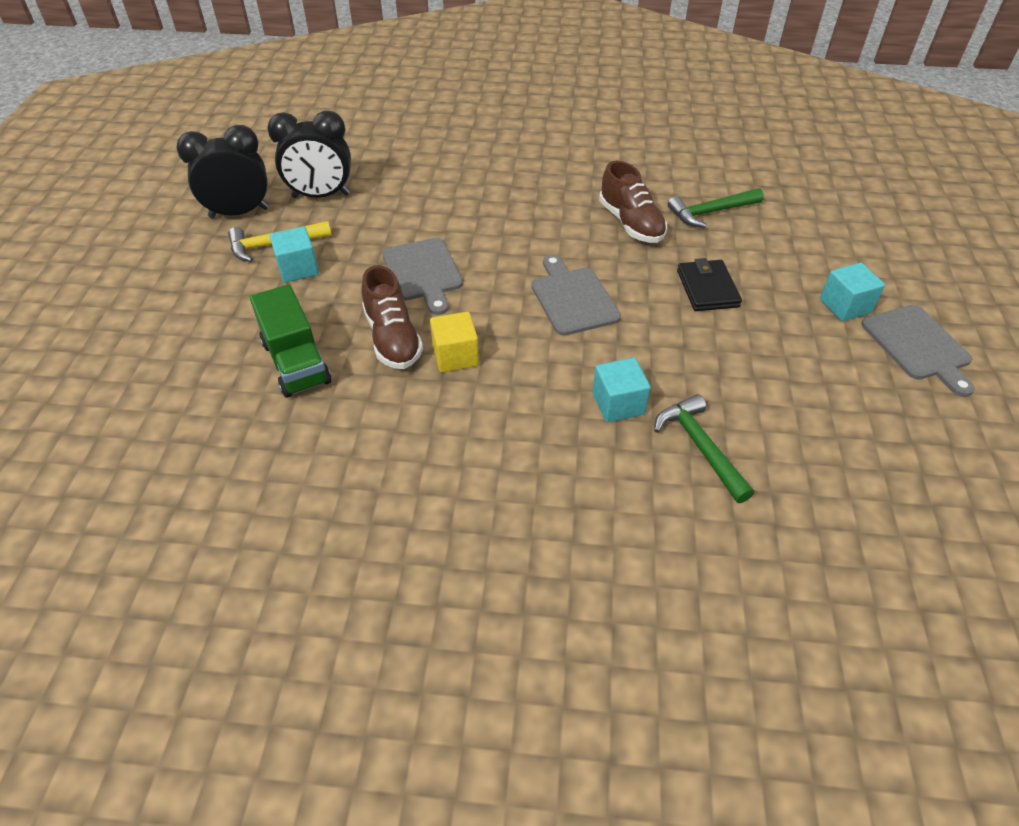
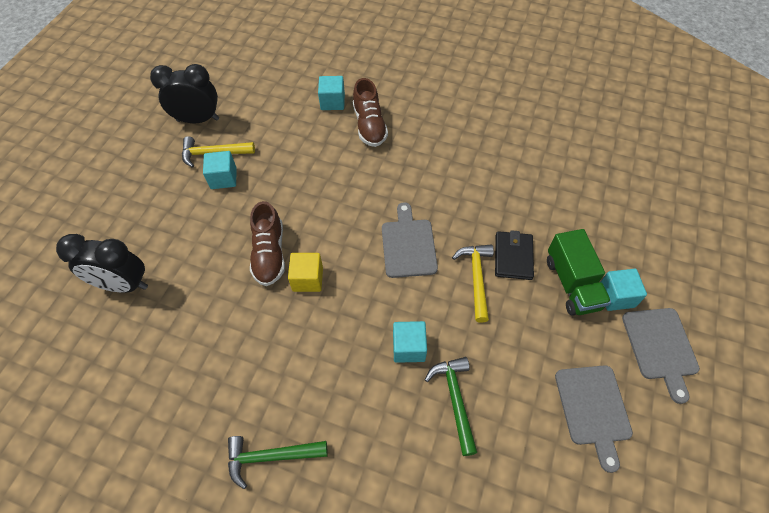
camera: 15 degrees right, 10 degrees up
(296, 362) = (199, 261): green truck -> green truck (572, 284)
(321, 196) = (258, 114): black clock -> black clock (123, 284)
(416, 170) = (332, 102): none -> turquoise cube
(423, 272) = (308, 199): grey cutting board -> grey cutting board (593, 408)
(631, 223) = (476, 183): brown shoe -> brown shoe (369, 125)
(672, 317) = (476, 278): none -> yellow hammer
(710, 212) = (542, 183): green hammer -> green hammer (270, 457)

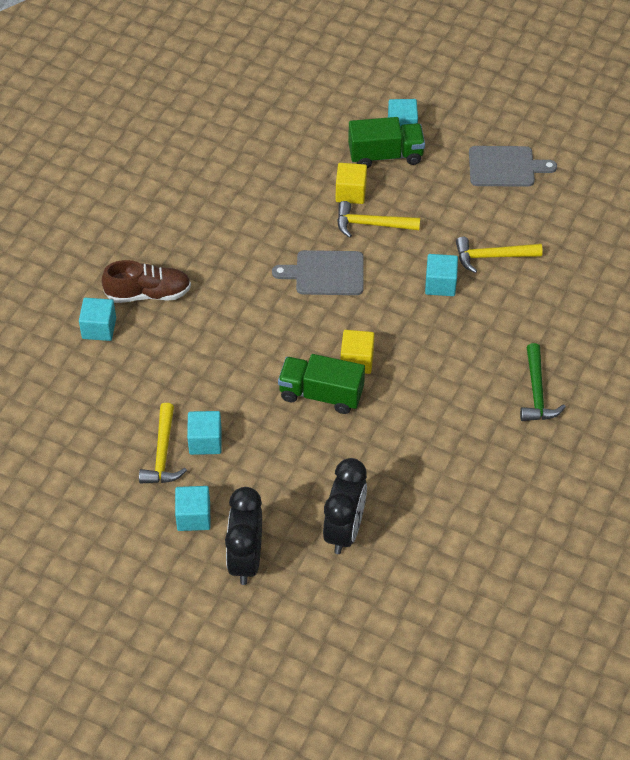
camera: 85 degrees left, 5 degrees down
(153, 179) = (193, 516): none -> turquoise cube
(198, 120) = (99, 474): black clock -> black clock (246, 559)
(269, 254) = (321, 394): brown shoe -> green truck
(455, 399) = (492, 256): green hammer -> yellow hammer
(513, 257) = (350, 193): black wallet -> yellow cube
(660, 347) = (453, 111): grey cutting board -> none

